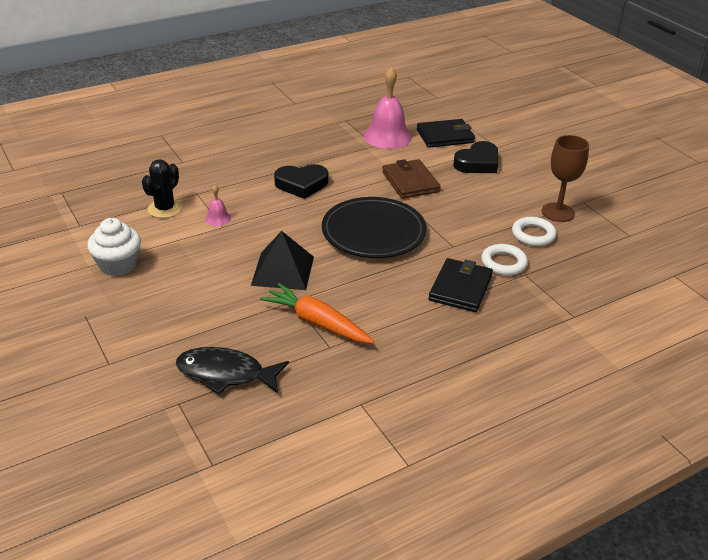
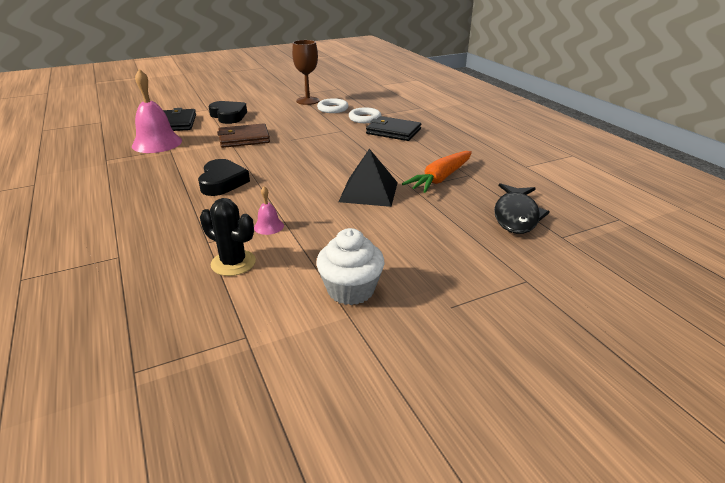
camera: 85 degrees left, 5 degrees down
(373, 232) = (317, 154): black plate -> none

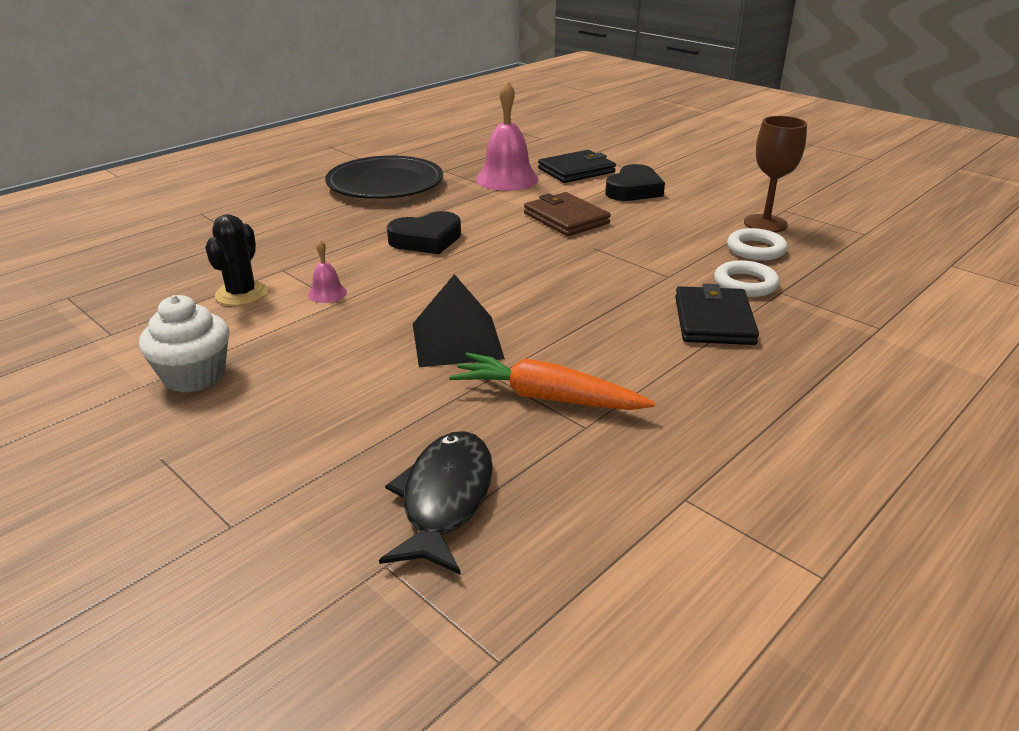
camera: 70 degrees right, 0 degrees up
(97, 184) = (385, 184): none -> black plate
(516, 215) = (445, 499): black fish -> black fish turned 105 degrees clockwise

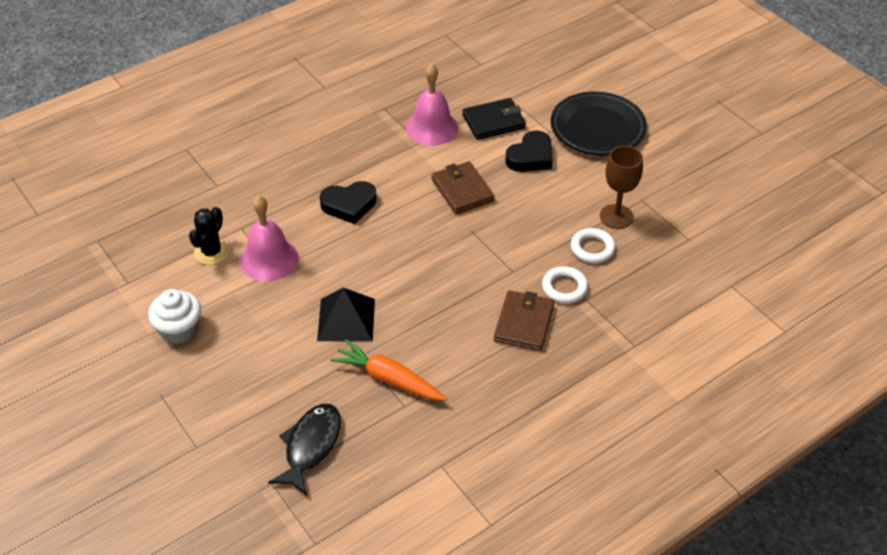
camera: 10 degrees right, 15 degrees up
(327, 293) = (269, 259): pink bell -> pink bell, size x2.18
(385, 184) = (331, 124): black plate -> black plate (597, 128)
(714, 320) = (524, 323): black wallet -> brown wallet

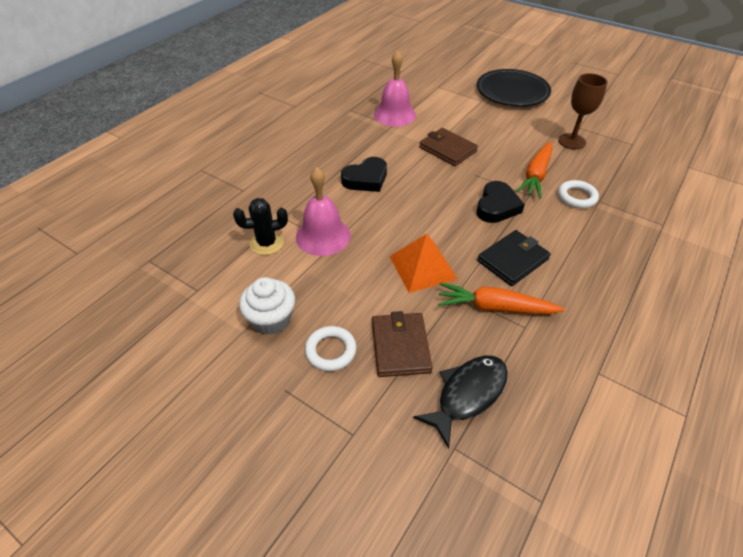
camera: 20 degrees left, 0 degrees up
(211, 252) = (267, 243): black cactus -> black cactus turned 75 degrees clockwise
(310, 446) = (467, 395): black fish -> black fish turned 45 degrees clockwise
(346, 319) = (423, 267): black pyramid -> orange pyramid
(494, 122) = (437, 102): black wallet -> black wallet (513, 260)
(524, 323) = (568, 230): brown wallet -> brown wallet (400, 346)
(531, 157) = (480, 118): black heart -> black heart (497, 206)
(539, 249) = (536, 175): none -> orange carrot
(592, 248) = (573, 165): white ring -> white ring (330, 351)

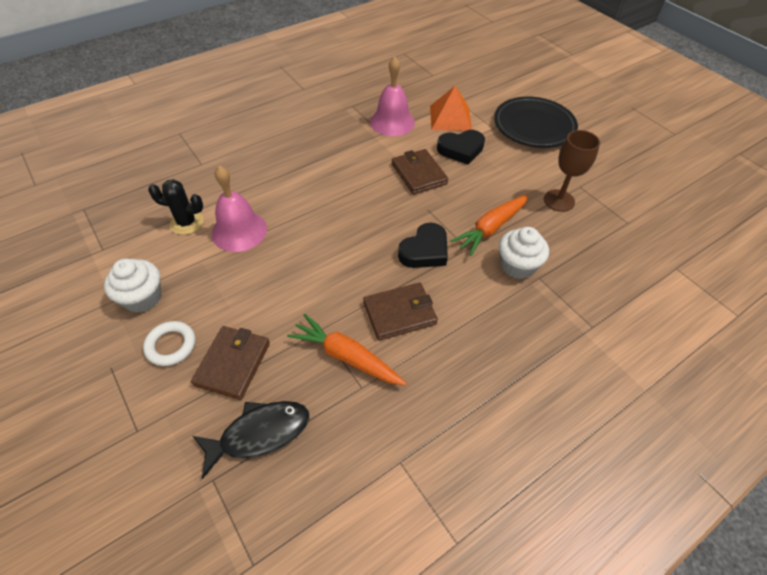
camera: 20 degrees right, 5 degrees up
(366, 179) = (317, 184): black heart -> black heart (461, 150)
(423, 267) = (307, 292): orange pyramid -> orange pyramid (450, 118)
(513, 260) = (400, 313): black wallet -> brown wallet
(576, 197) = (517, 265): white ring -> white cupcake

